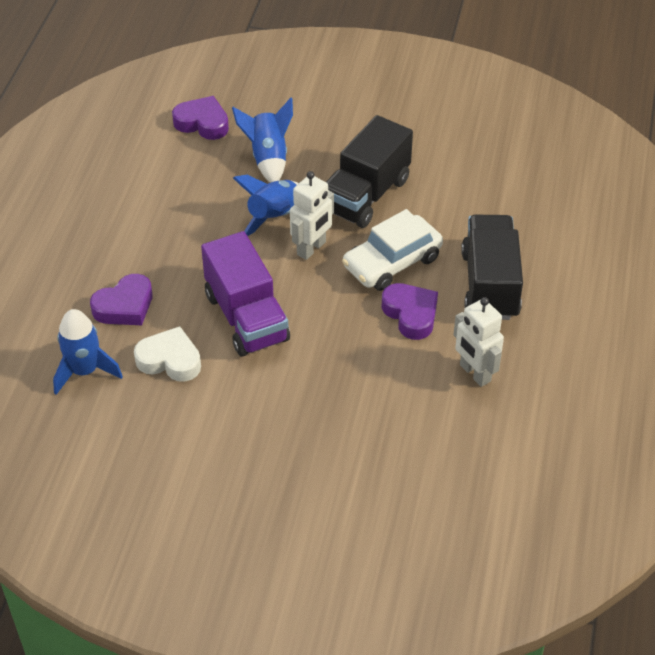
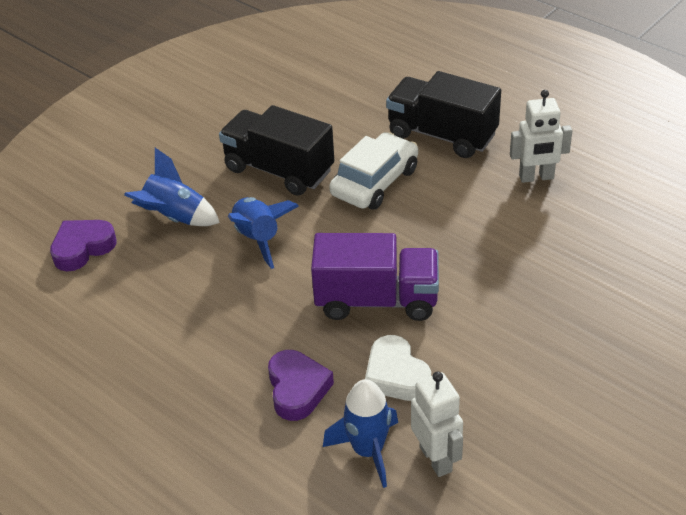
camera: 60 degrees left, 5 degrees down
(170, 360) = (396, 375): white heart -> white heart turned 75 degrees counterclockwise
(312, 248) = (319, 227): white robot -> white robot (436, 459)
(366, 195) = (279, 170): black truck -> black truck turned 150 degrees clockwise
(392, 262) = (375, 182): white car -> white car turned 135 degrees counterclockwise
(411, 314) = (445, 191): purple heart -> none

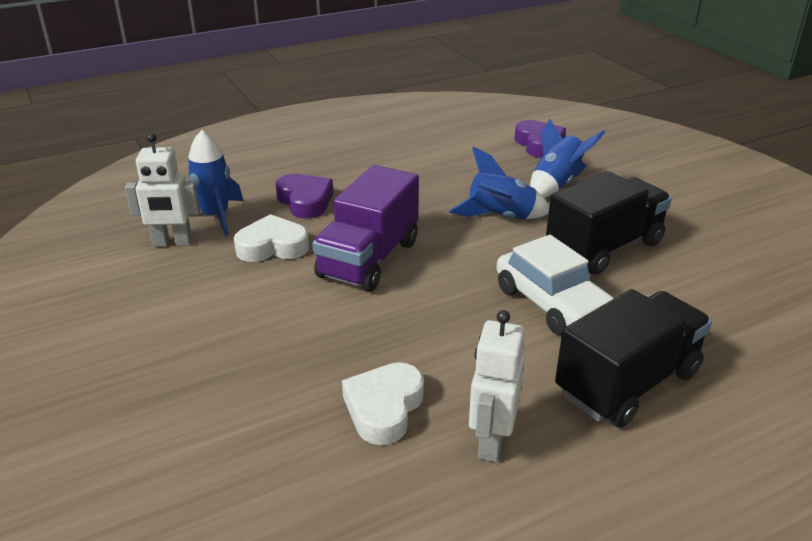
camera: 110 degrees right, 10 degrees down
(297, 389) = (305, 201): purple heart -> purple heart turned 135 degrees counterclockwise
(544, 230) = (384, 408): none -> white heart

